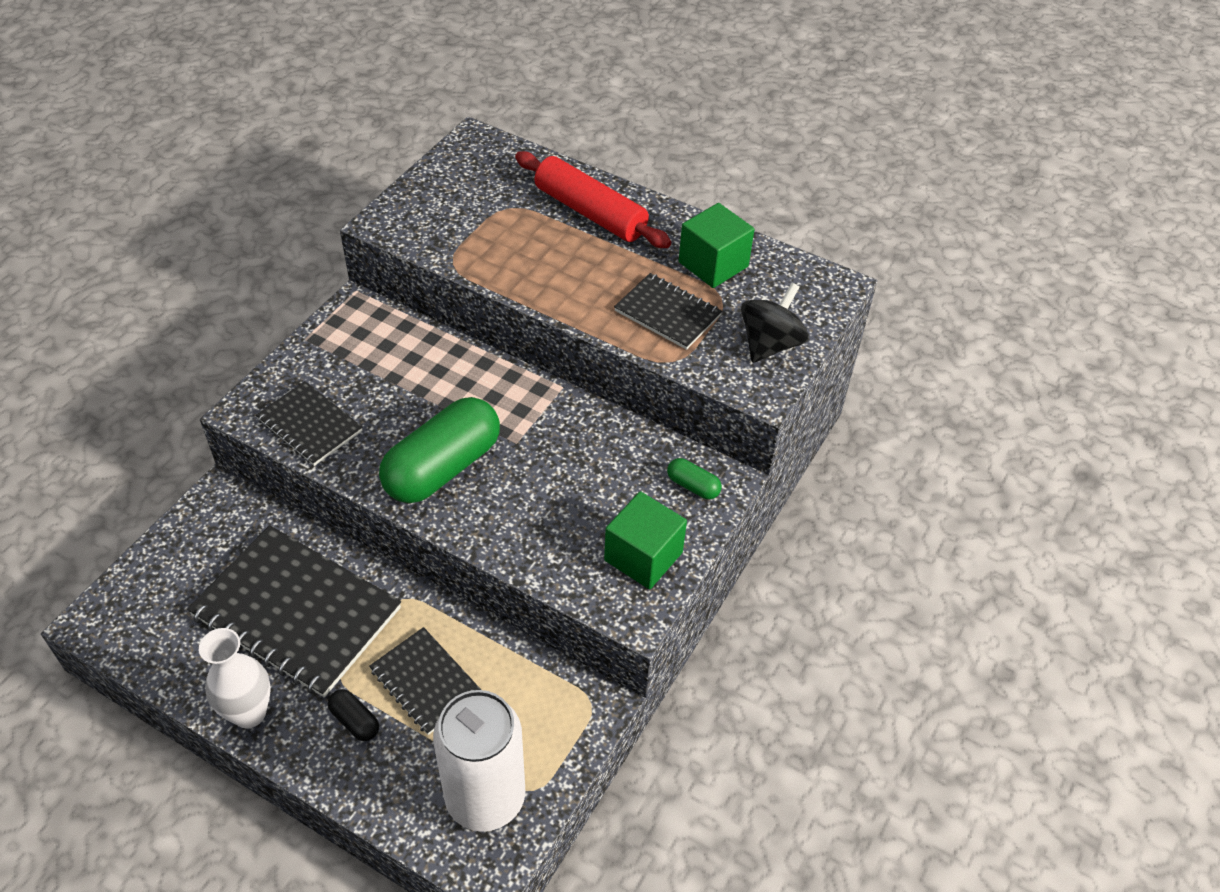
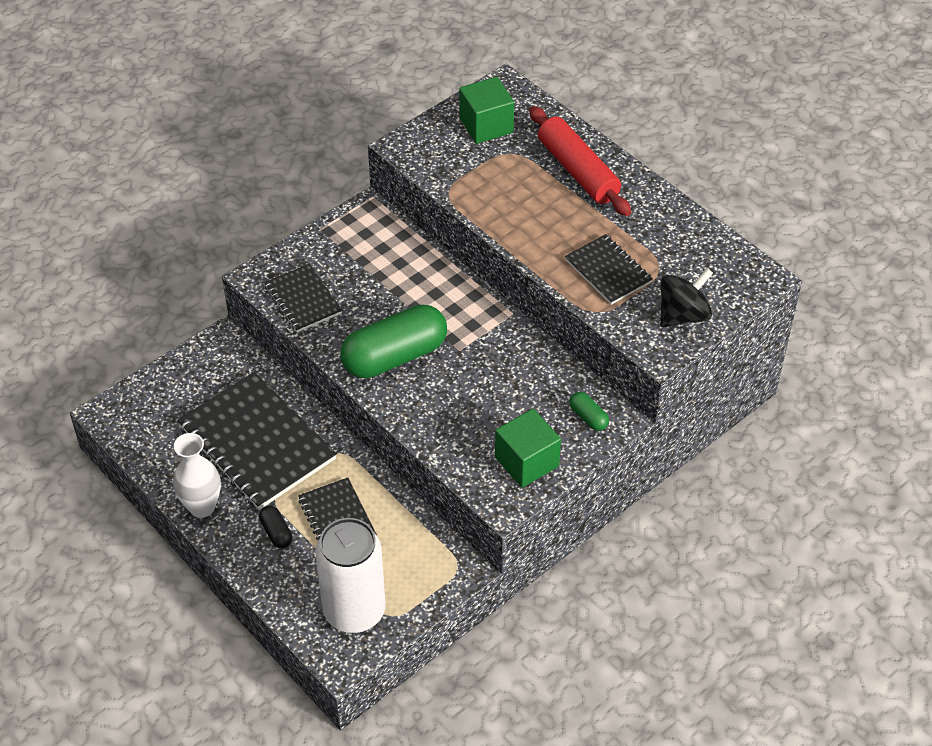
camera: 20 degrees right, 0 degrees up
(713, 264) = (664, 237): green cube -> green cube (486, 125)

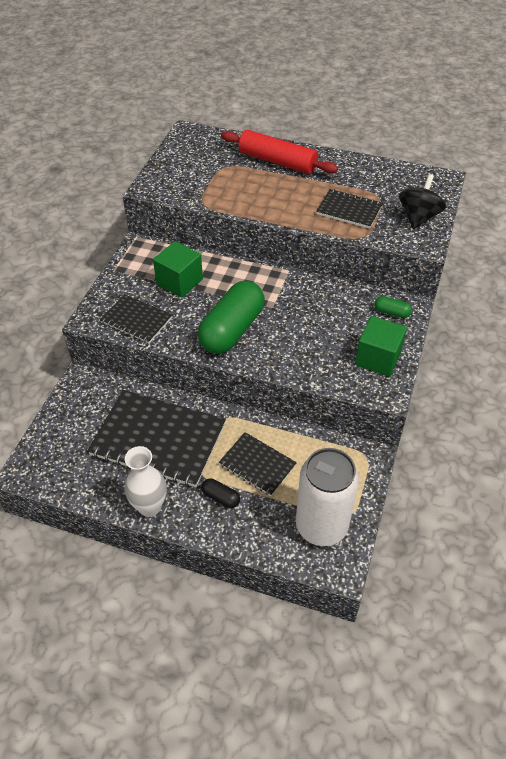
camera: 30 degrees left, 0 degrees up
(486, 125) = (195, 157): green cube -> green cube (179, 282)

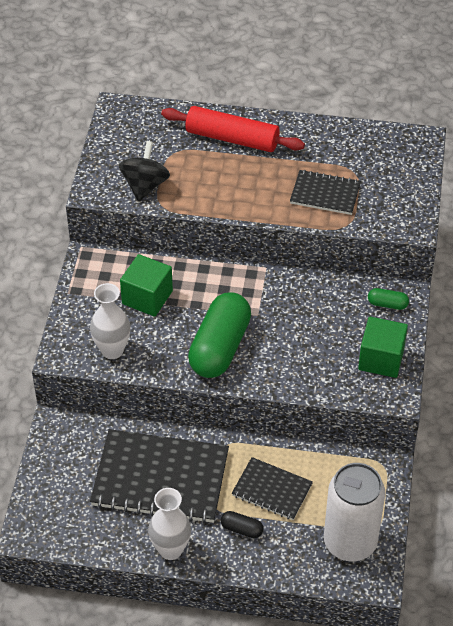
camera: 10 degrees left, 0 degrees up
(136, 320) = (112, 350): black notebook -> white vase
(418, 217) = (401, 194): black spinning top -> black spinning top (145, 185)

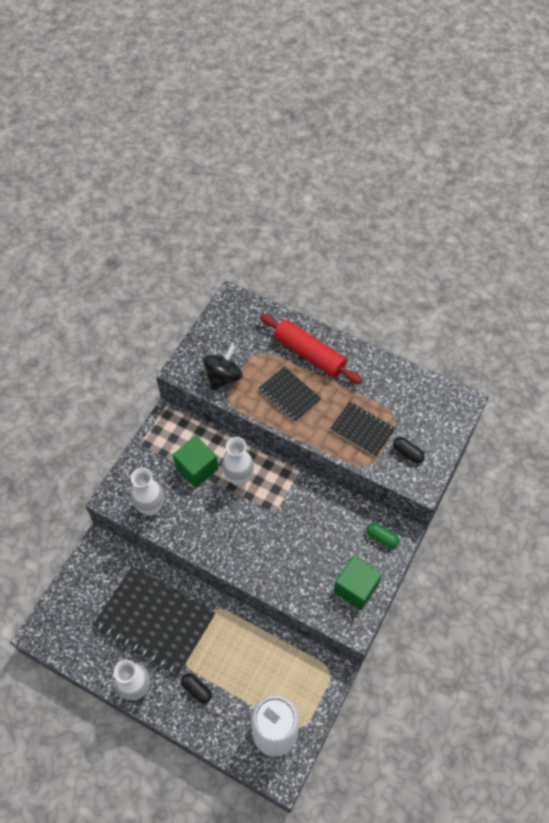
camera: 20 degrees right, 10 degrees up
(200, 293) = (238, 478): none -> white vase
(220, 347) = (233, 533): green capsule -> none
(272, 490) = (234, 663): black notebook -> black notebook (289, 395)
(384, 202) = (407, 453): none -> black capsule

